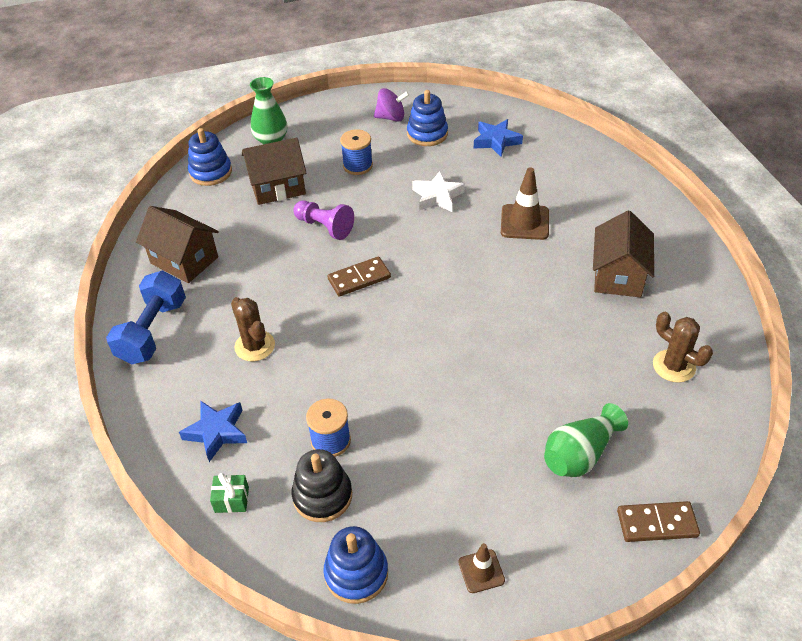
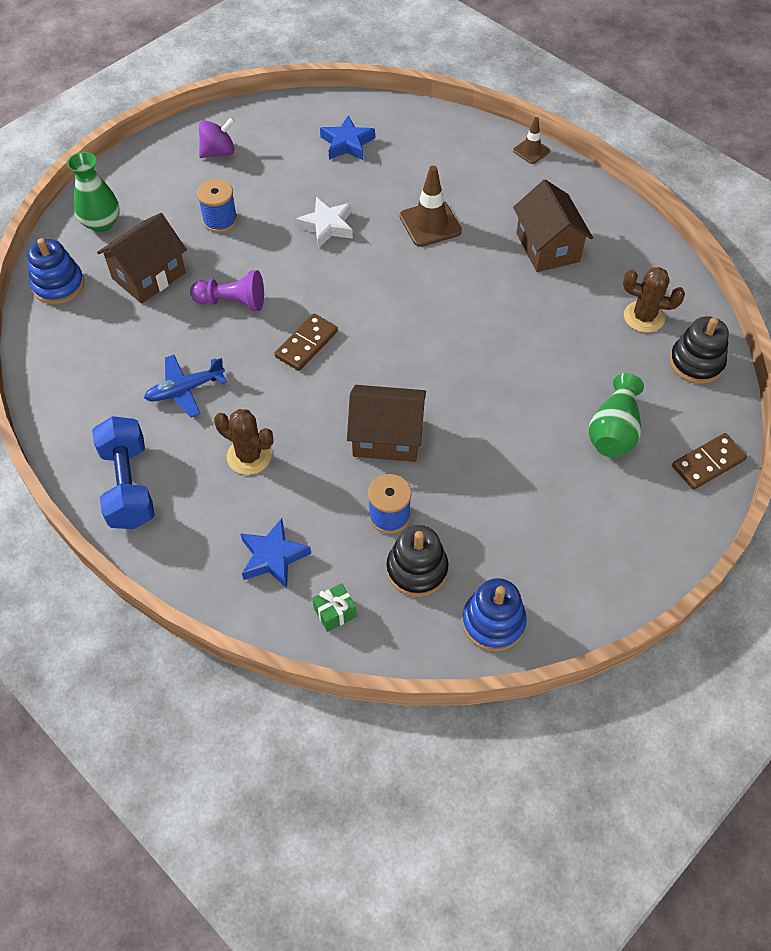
camera: 30 degrees left, 10 degrees up
(184, 260) = (104, 396): brown house -> brown house (387, 437)
(243, 277) = (185, 389): none -> blue plane
(427, 134) = (270, 159): blue stacking toy -> none
(481, 571) = (595, 569): brown traffic cone -> brown traffic cone (531, 151)
(702, 426) = (696, 362): none -> black stacking toy

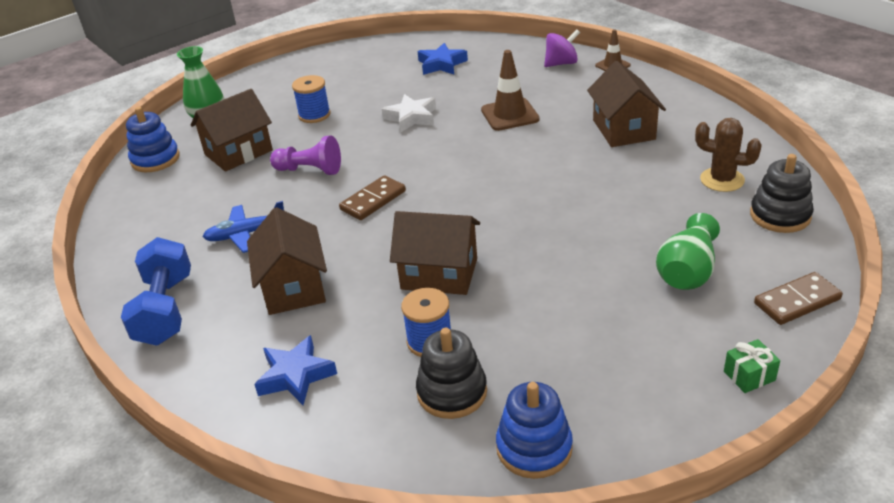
camera: 10 degrees right, 20 degrees down
(218, 152) = (325, 72): purple spinning top -> purple spinning top (561, 63)
(249, 456) = (293, 287): brown cactus -> brown house
(335, 612) = (351, 431): green gift -> green gift (749, 376)

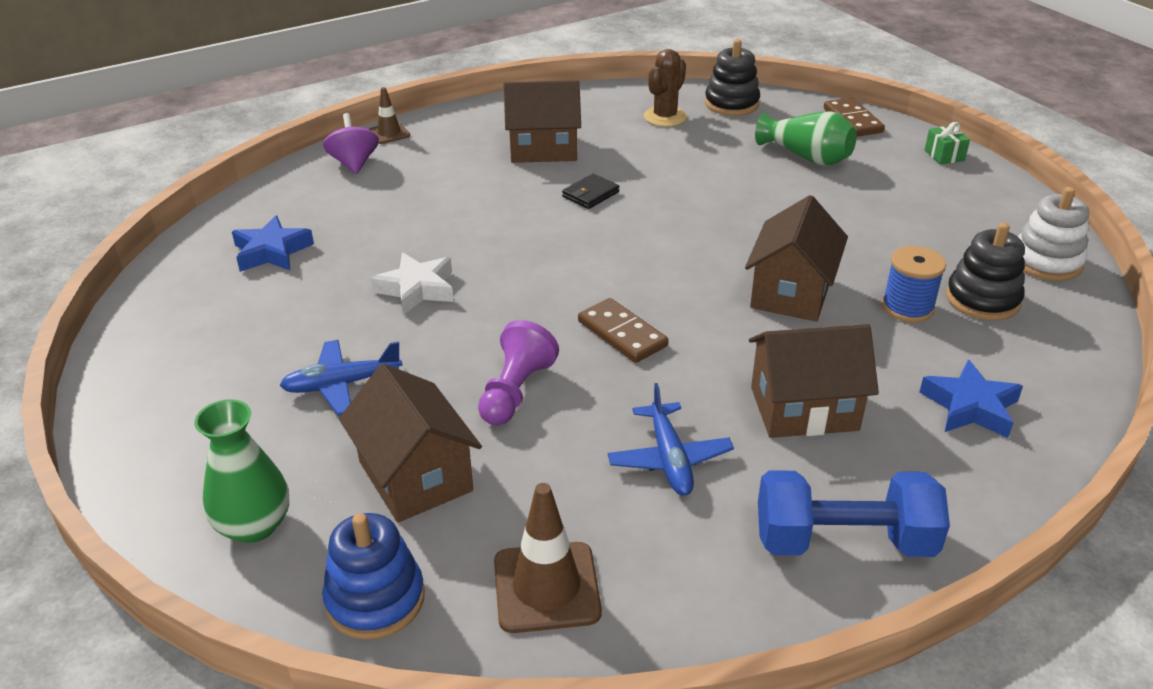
camera: 85 degrees left, 0 degrees up
(314, 115) = (341, 384): blue spool -> blue plane
(510, 115) = (462, 213): brown traffic cone -> brown traffic cone (546, 587)
(534, 448) = (1046, 262): blue stacking toy -> white stacking toy
(558, 161) = (590, 194): none -> black wallet

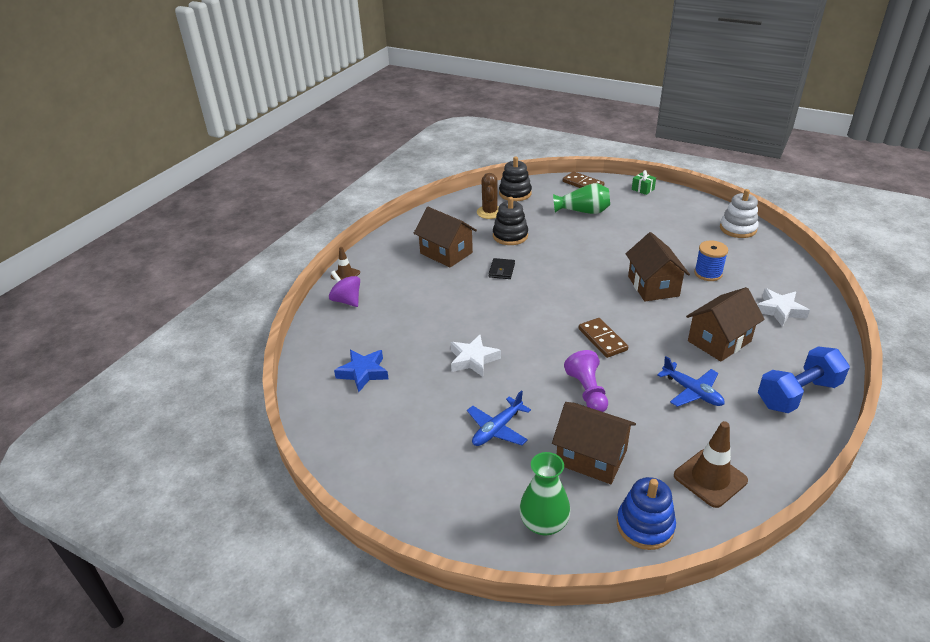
camera: 30 degrees left, 0 degrees up
(543, 149) = (446, 253): brown house -> brown house turned 75 degrees clockwise
(622, 334) = (602, 339): brown domino -> brown domino turned 45 degrees clockwise
(970, 407) = (779, 310): blue star -> white star
(982, 299) = (732, 257): black stacking toy -> black stacking toy (510, 236)

